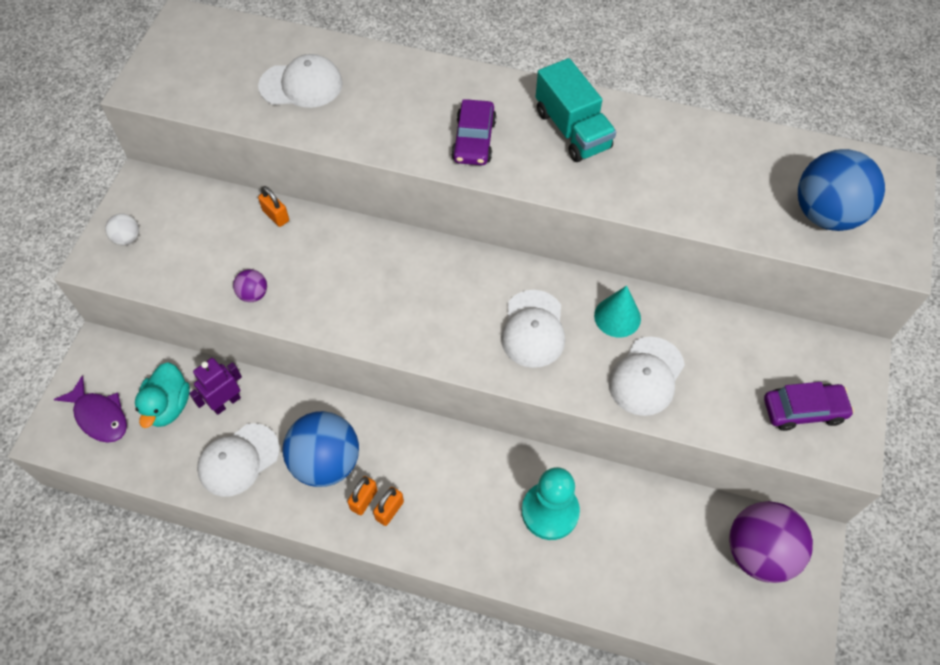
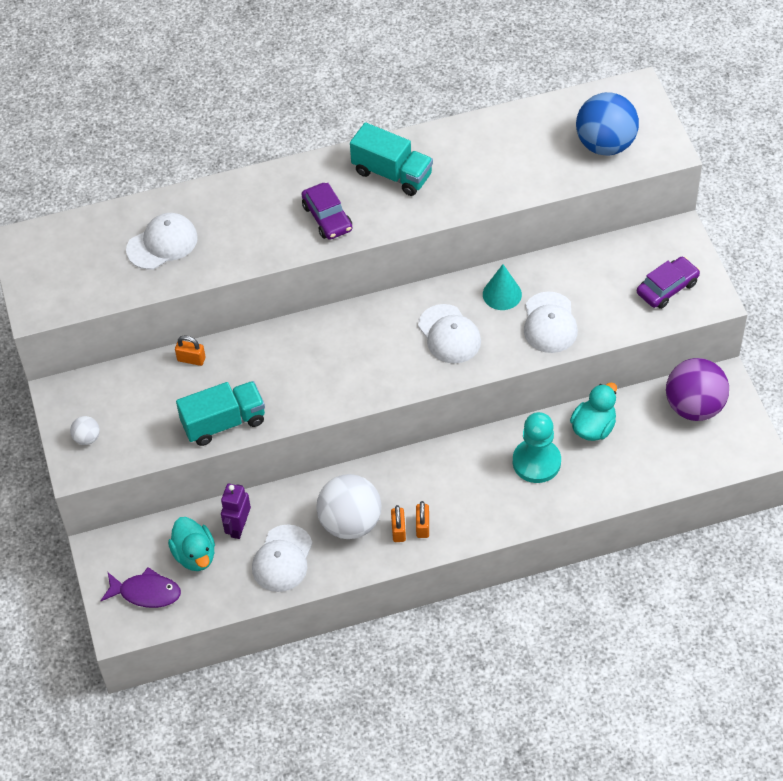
camera: 30 degrees left, 5 degrees down
(253, 294) = (224, 422): purple ball -> turquoise truck
(326, 462) = (350, 523): blue ball -> white ball
(634, 509) = (593, 427): none -> turquoise duck

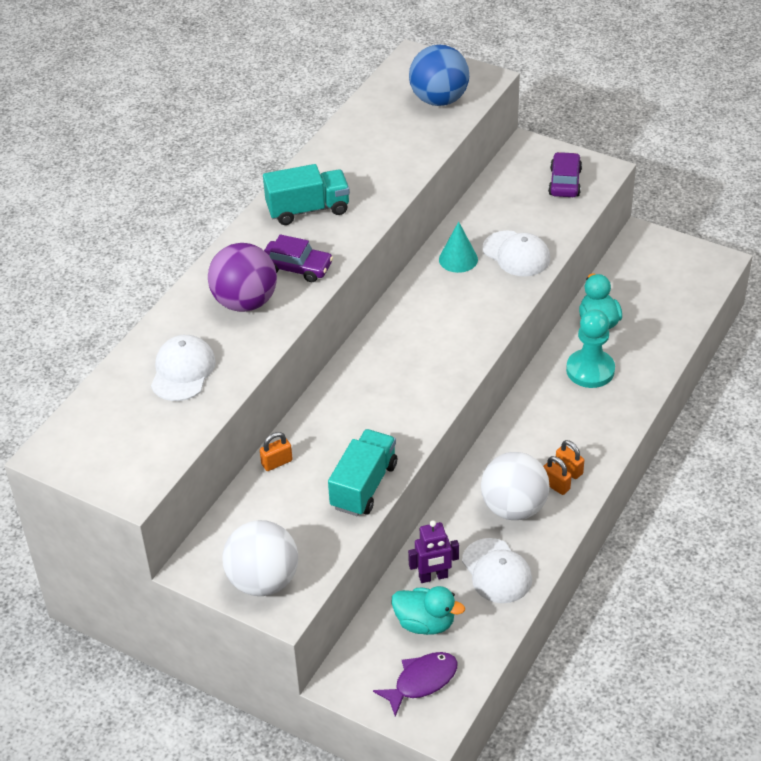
camera: 45 degrees left, 10 degrees down
(87, 438) = (263, 581): white ball -> white ball, size x2.24
(238, 527) = (433, 577): purple robot -> purple robot turned 75 degrees counterclockwise
(449, 334) = (455, 308): white cap -> none
(694, 406) = (645, 263): purple ball -> purple ball (245, 302)

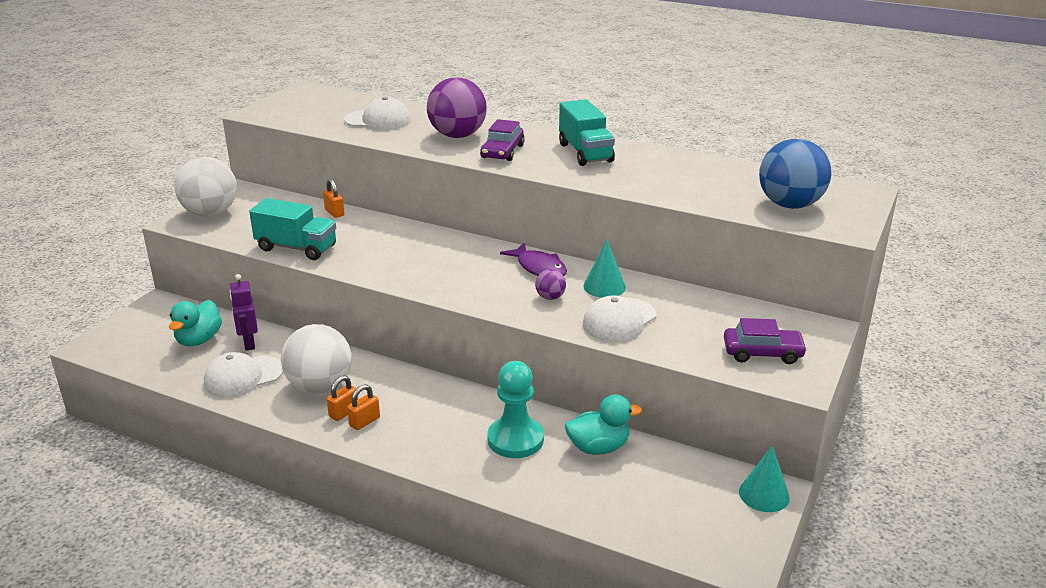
camera: 85 degrees right, 15 degrees down
(421, 681) = (138, 339): purple fish -> purple fish (539, 268)
(477, 294) = (550, 297): none -> purple ball
(647, 241) = (764, 494): none -> turquoise cone

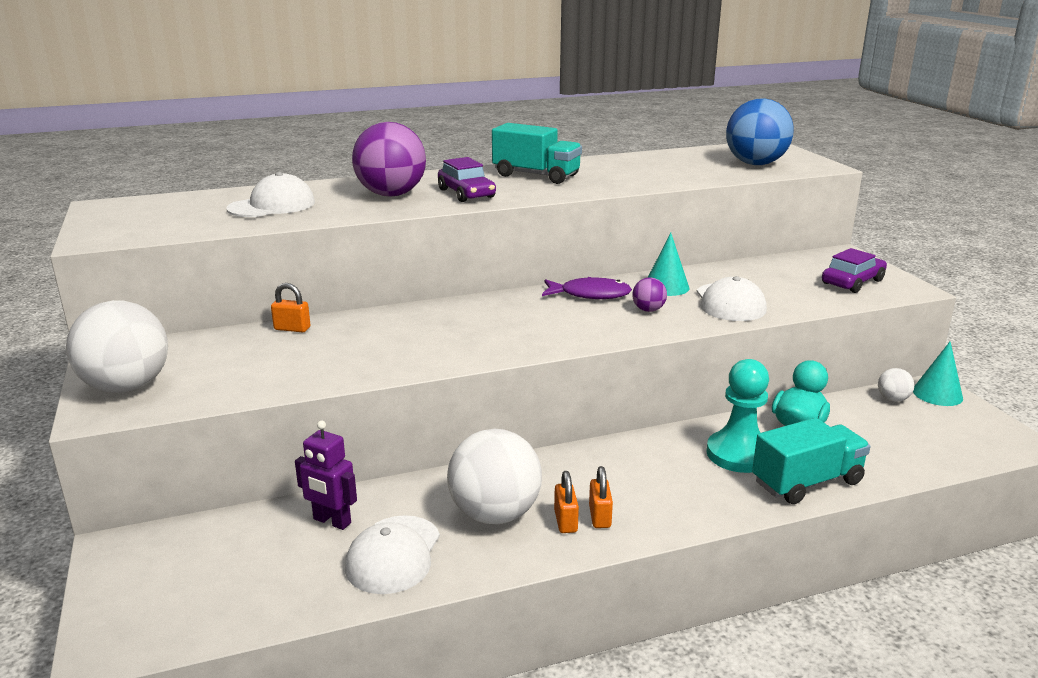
camera: 45 degrees left, 5 degrees down
(199, 340) = (260, 552): turquoise duck -> none
(296, 248) = (323, 373): turquoise truck -> turquoise truck (807, 482)
(714, 475) = (892, 399): none -> white ball

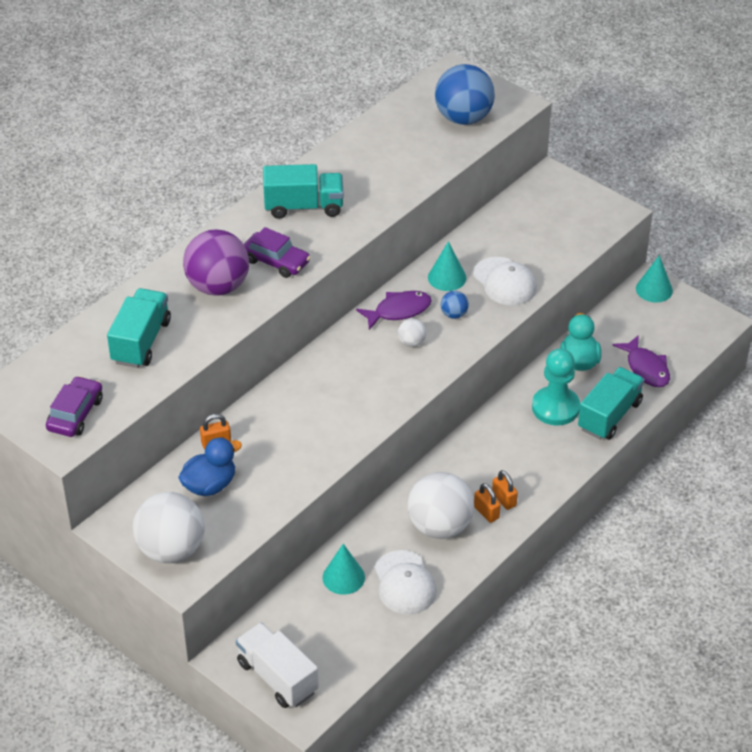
camera: 30 degrees left, 20 degrees up
(135, 592) = (277, 677): none -> white truck
(240, 354) = (210, 485): none -> blue duck
(272, 206) = (141, 341): white cap -> turquoise truck
(332, 521) = (343, 577): purple robot -> turquoise cone
(648, 310) = (454, 314): purple ball -> blue ball
(852, 282) = (575, 218): purple car -> purple car (75, 414)
(887, 454) = (646, 368): none -> purple fish
(892, 399) = (627, 308): white ball -> white ball (411, 342)

